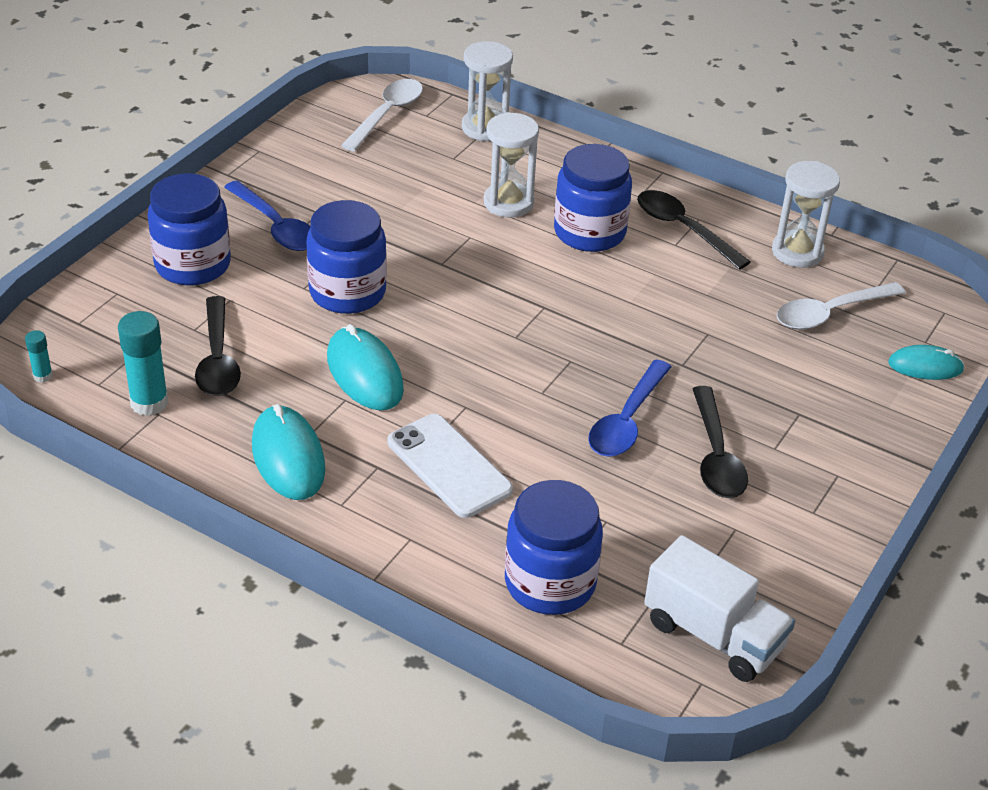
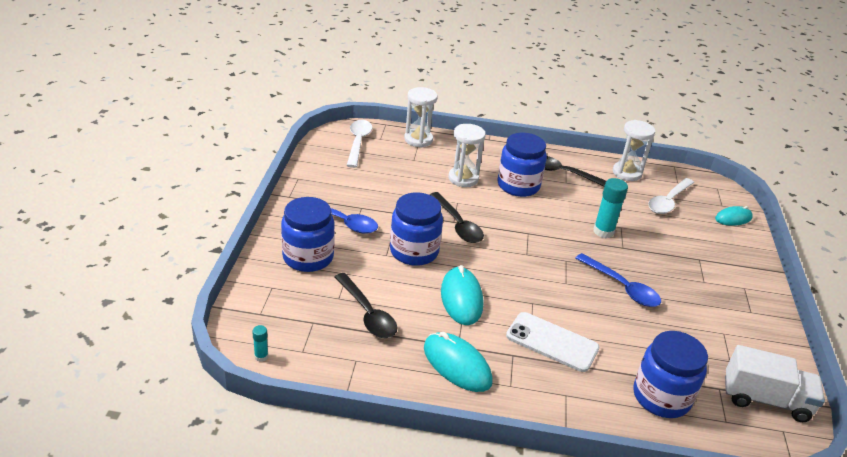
camera: 25 degrees left, 5 degrees down
(149, 403) = (345, 354): turquoise glue stick -> turquoise glue stick (603, 231)
(365, 373) = (461, 298): turquoise mouse -> turquoise mouse turned 45 degrees clockwise
(627, 421) = (622, 287): blue spoon -> blue spoon turned 45 degrees counterclockwise
(716, 456) = (681, 294): black spoon -> black spoon (458, 224)

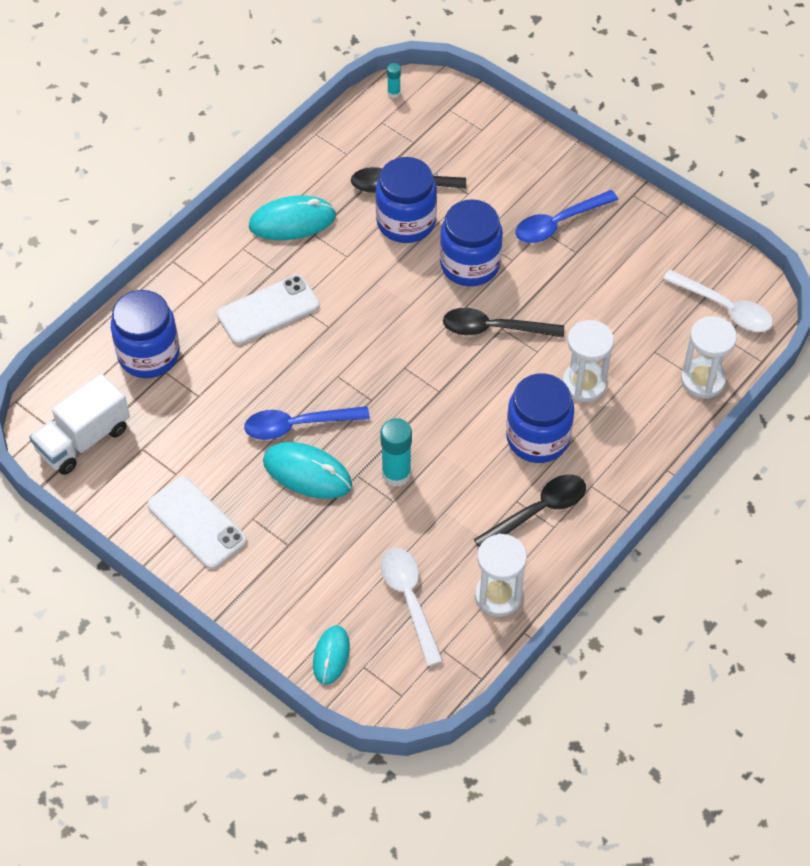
camera: 125 degrees right, 20 degrees up
(308, 257) = (512, 172): blue jar -> blue jar (406, 222)
(461, 298) = (373, 269): turquoise mouse -> turquoise mouse (307, 473)
(739, 306) = (196, 523): none -> white phone

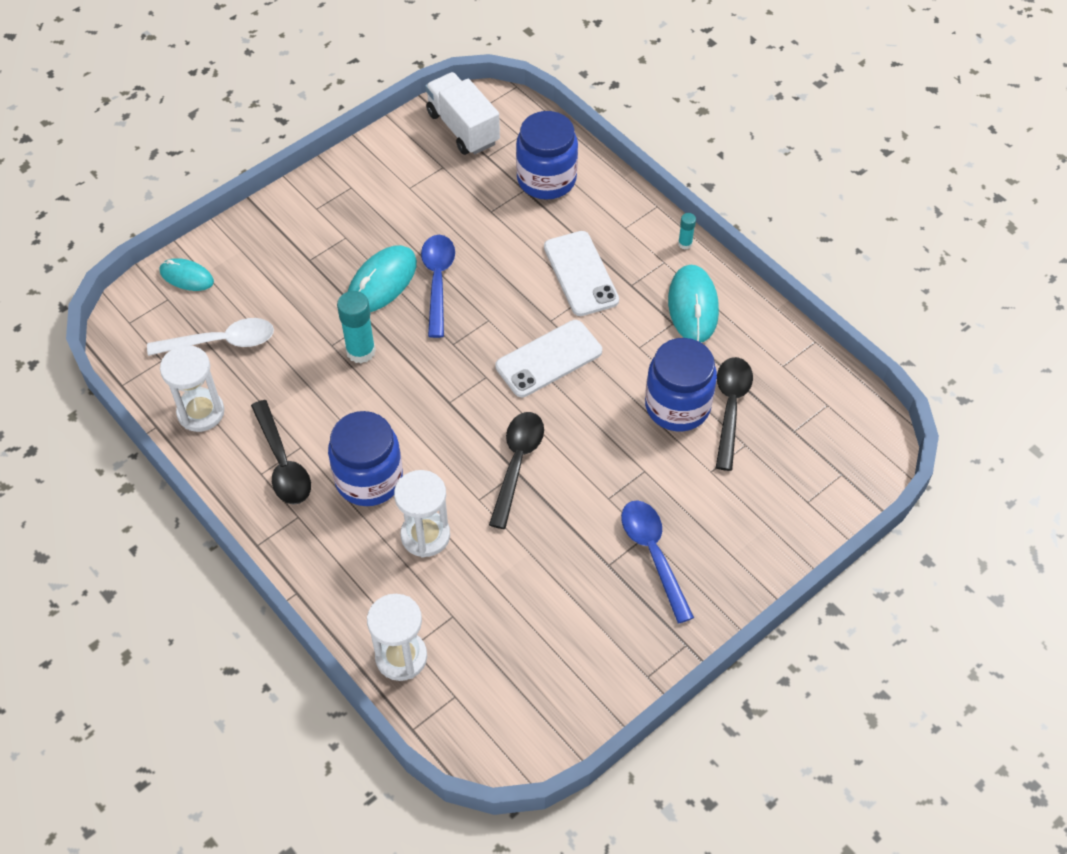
camera: 100 degrees right, 0 degrees up
(196, 523) = (352, 197): white phone -> white phone (548, 359)
(394, 93) = (871, 422): turquoise glue stick -> turquoise glue stick (685, 244)
(470, 264) = (608, 456): blue jar -> none
(724, 308) = (496, 707): white spoon -> none

